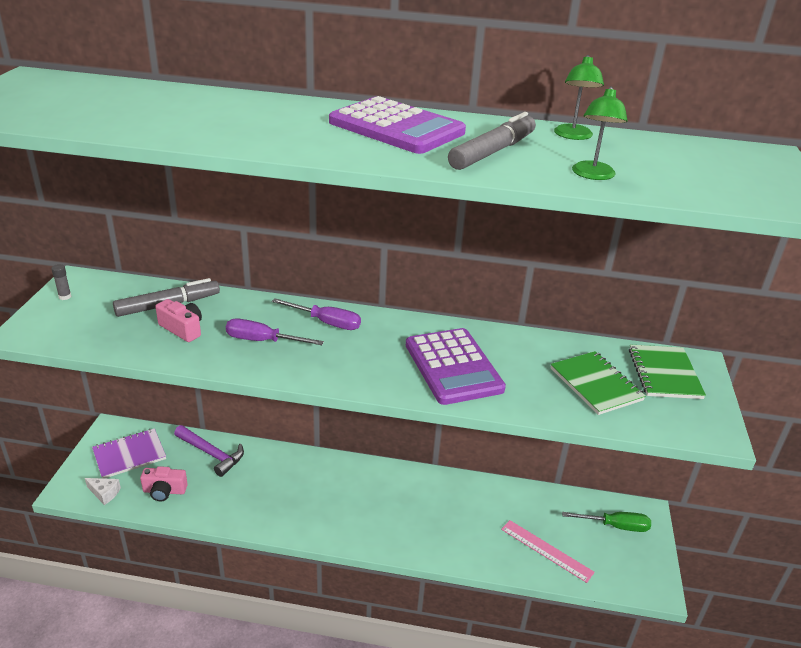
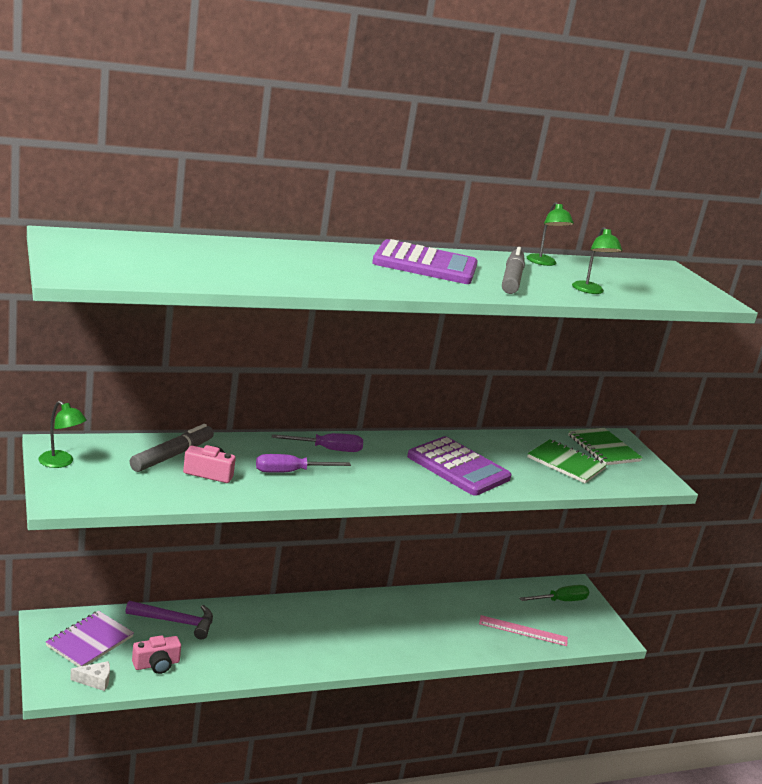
camera: 30 degrees left, 10 degrees down
(65, 297) = (61, 463): grey glue stick -> green lamp

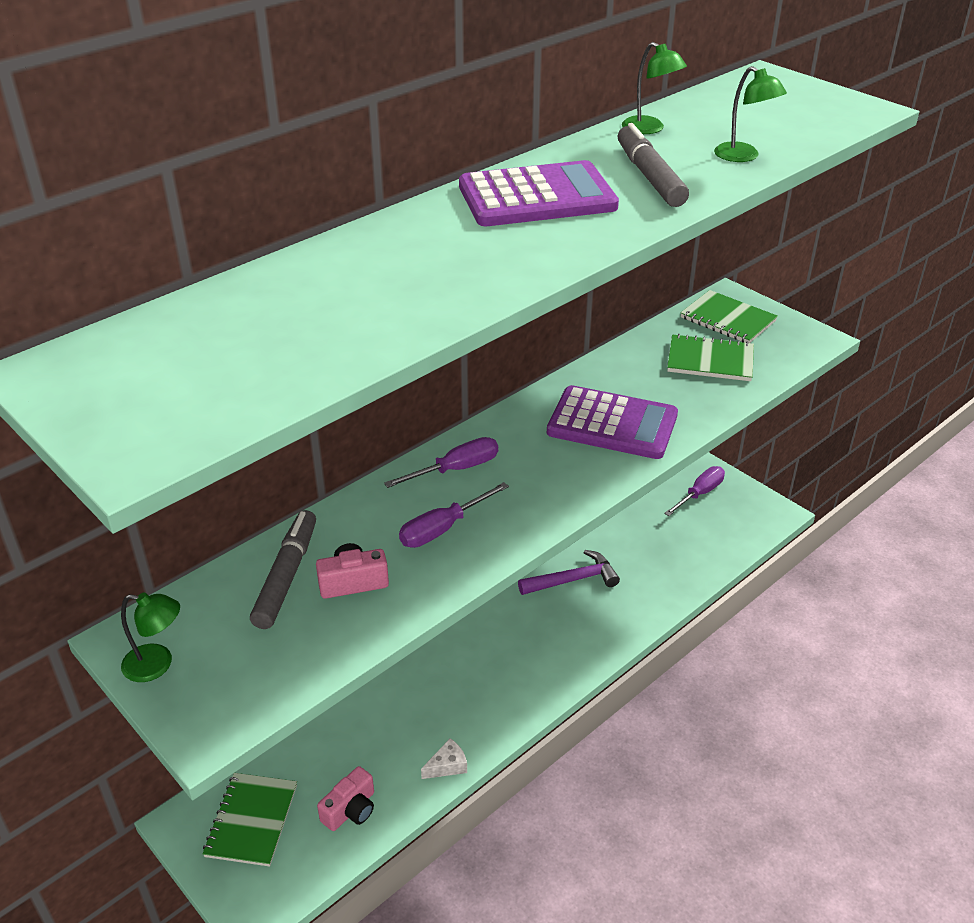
camera: 20 degrees left, 15 degrees up
(90, 641) = (252, 820): purple notebook -> green notebook
(95, 681) = (297, 874): white cheese -> white cheese (447, 766)
(176, 622) = (331, 737): purple hammer -> purple hammer (573, 579)
(523, 631) = (690, 552): pink ruler -> none
(560, 601) = (699, 493): green screwdriver -> purple screwdriver

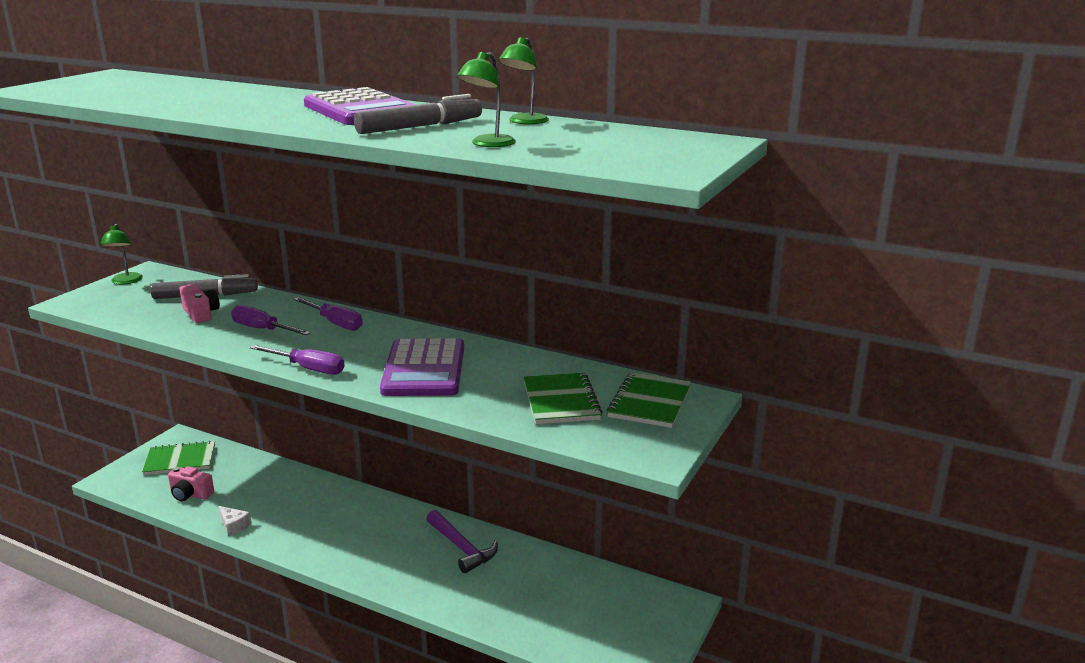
camera: 70 degrees right, 15 degrees down
(699, 493) = (637, 609): purple screwdriver -> purple screwdriver (308, 369)

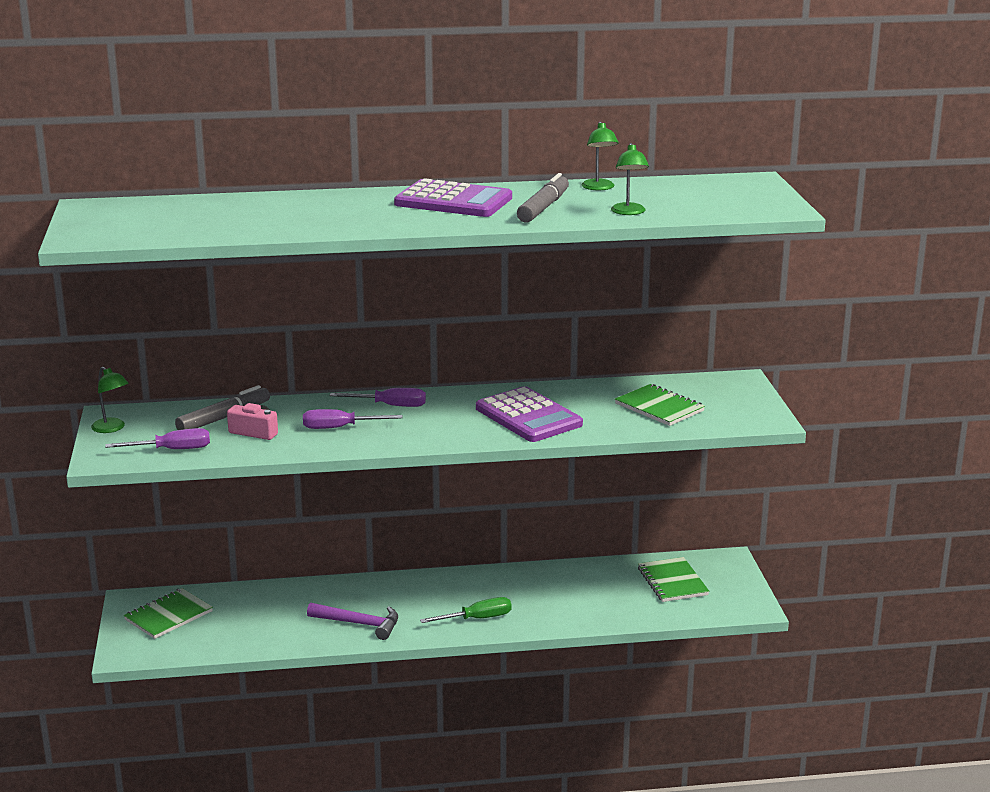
camera: 35 degrees left, 0 degrees up
(190, 494) = (230, 635): pink camera -> none
(234, 526) = (313, 641): white cheese -> none
(308, 369) = (441, 442): purple screwdriver -> purple screwdriver (172, 450)
(376, 563) = (477, 619): none -> green screwdriver
(461, 547) = (528, 584): purple hammer -> purple hammer (359, 624)
(650, 402) = (715, 391): green notebook -> green notebook (672, 582)

